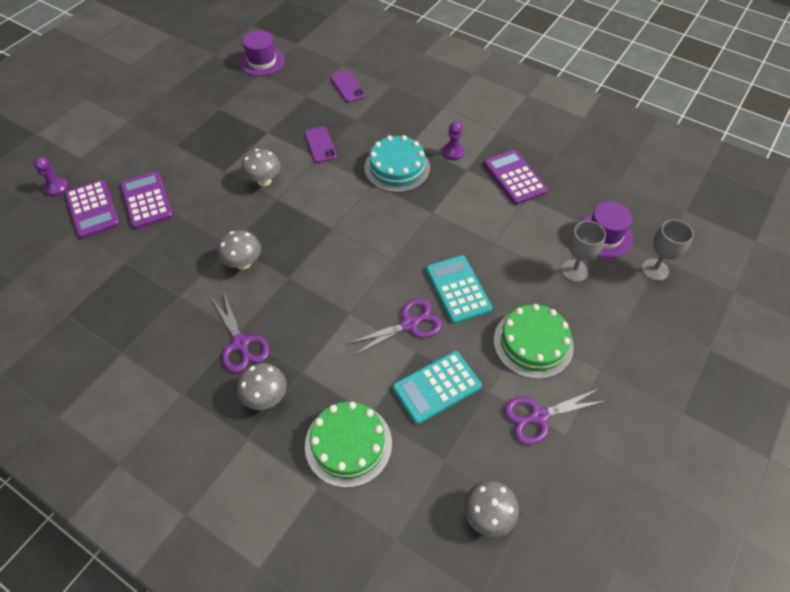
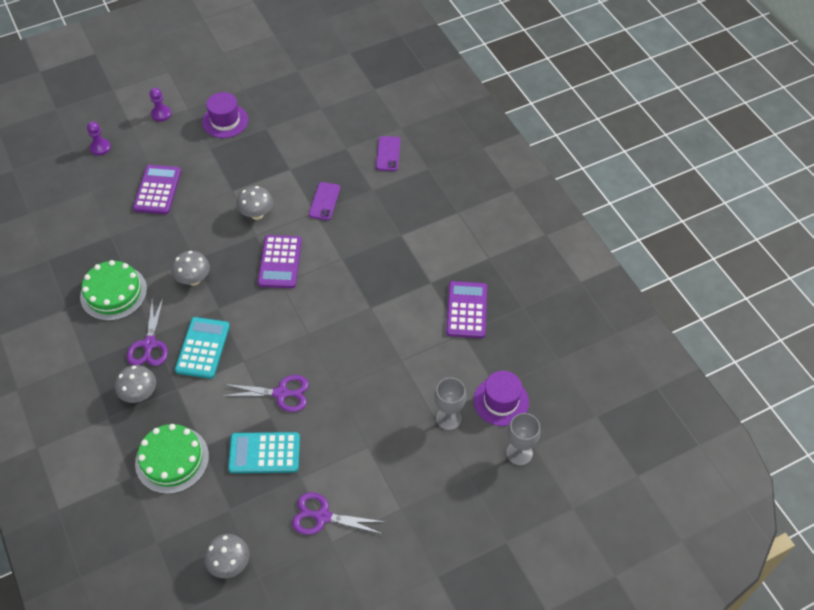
camera: 30 degrees right, 0 degrees up
(92, 209) = (114, 179): purple calculator -> purple calculator (280, 262)
(262, 61) = (332, 95): purple hat -> purple hat (225, 121)
(397, 168) = (372, 253): turquoise cake -> none
(453, 152) = (432, 260): purple pawn -> purple pawn (161, 114)
(458, 289) = (340, 385): turquoise calculator -> turquoise calculator (203, 348)
(533, 343) = (364, 459): green cake -> green cake (113, 293)

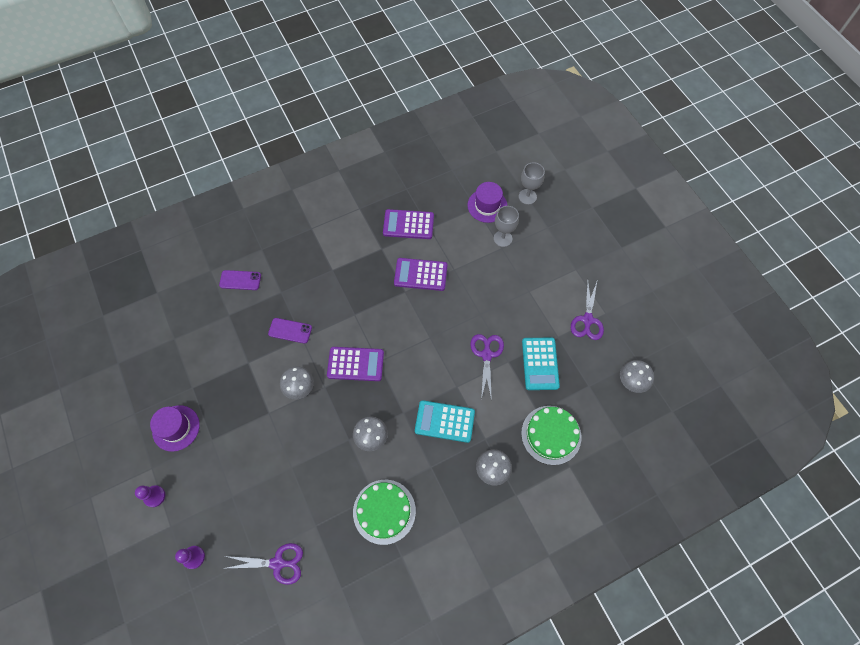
camera: 90 degrees left, 10 degrees up
(149, 344) = (441, 468): purple scissors -> purple scissors (278, 563)
(157, 190) = (260, 486): purple calculator -> purple calculator (420, 274)

